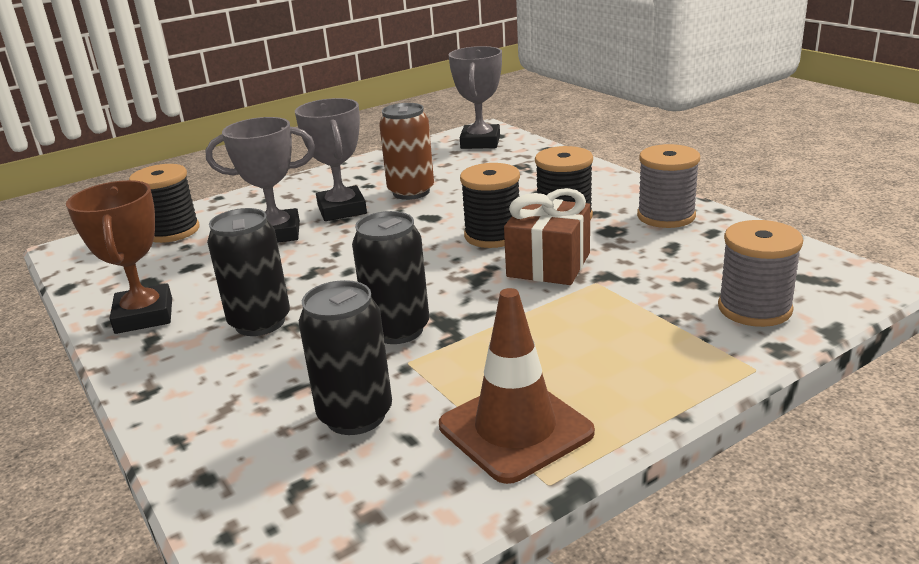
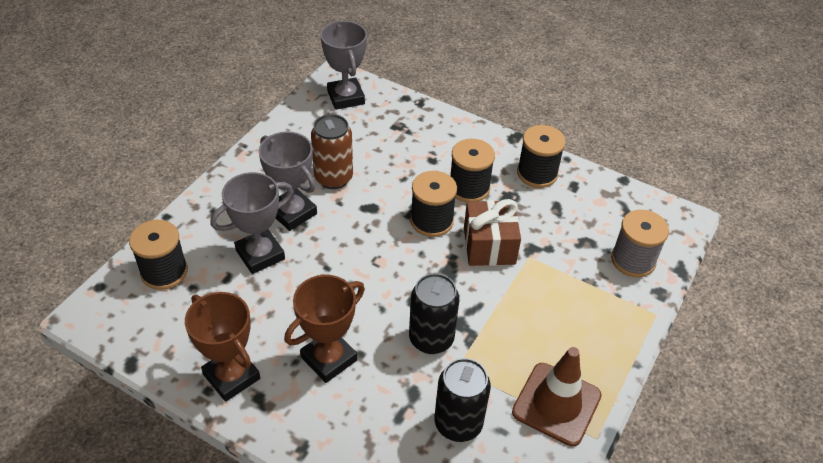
camera: 30 degrees left, 20 degrees up
(260, 322) = (329, 358): black can -> brown trophy
(666, 216) = (537, 173): grey spool -> black spool

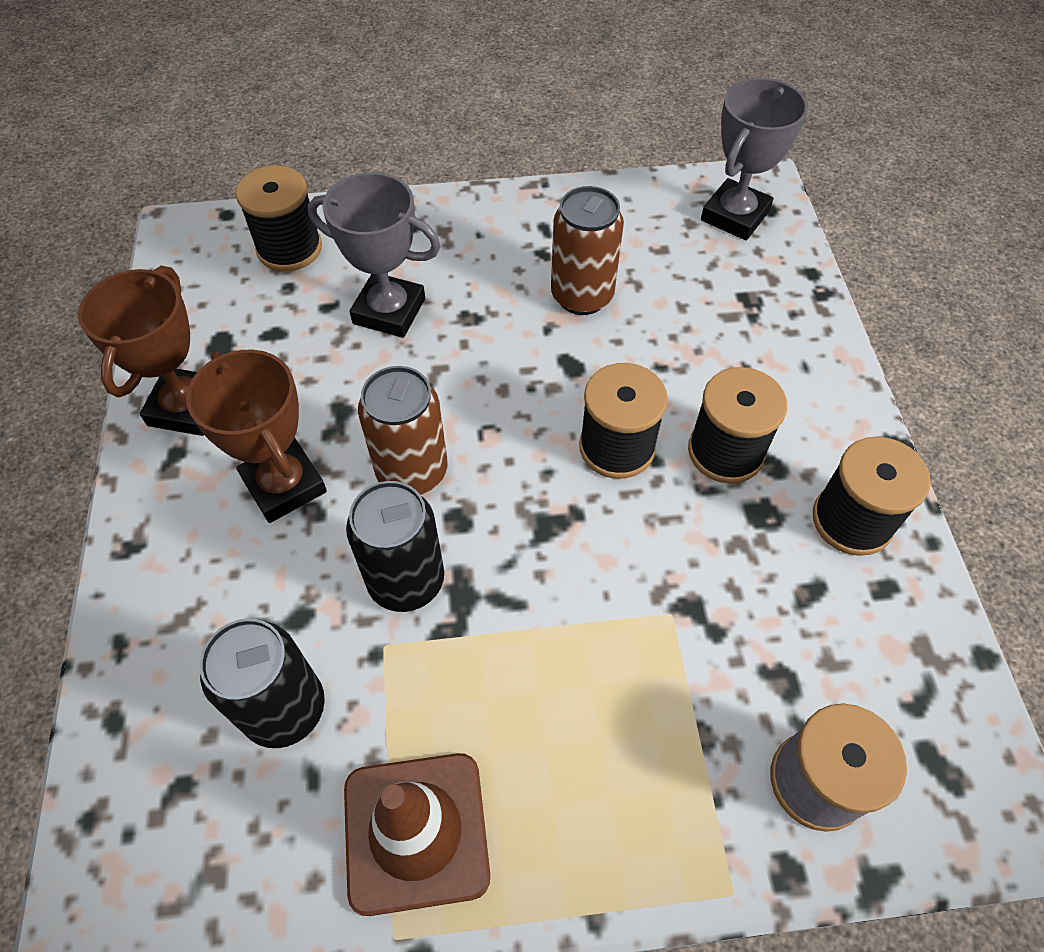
camera: 55 degrees right, 10 degrees up
(292, 213) = (483, 296): grey trophy -> none
(329, 358) = (284, 485): brown trophy -> brown trophy turned 45 degrees clockwise
(372, 302) = (412, 471): none -> brown can
(489, 246) = (640, 547): brown gift -> none

